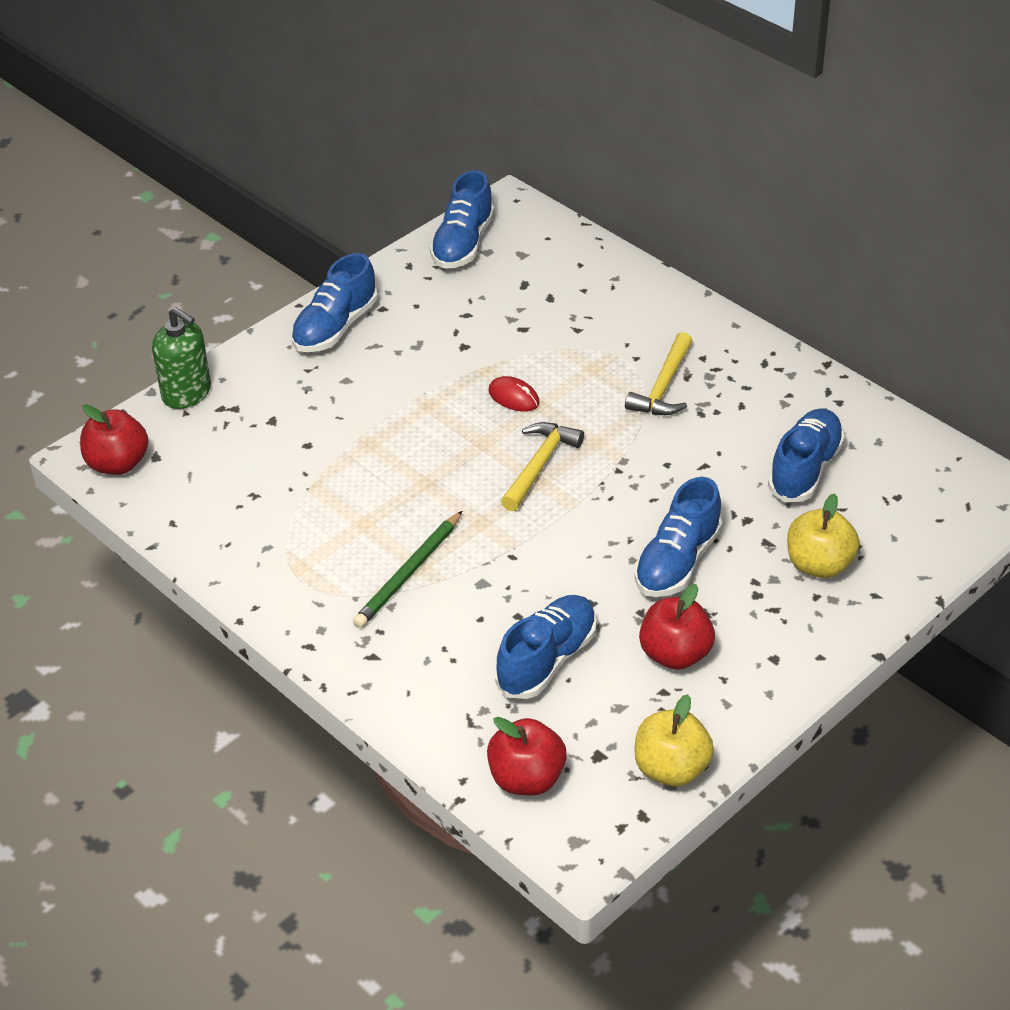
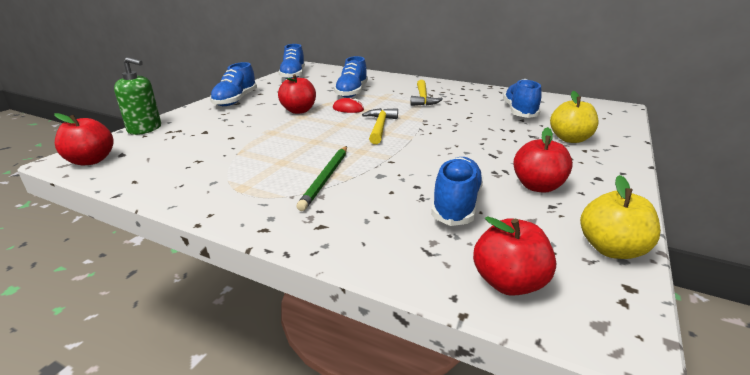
camera: 20 degrees left, 15 degrees down
(430, 386) = (299, 111): none -> red apple
(677, 562) = (493, 149): blue shoe -> blue shoe (351, 92)

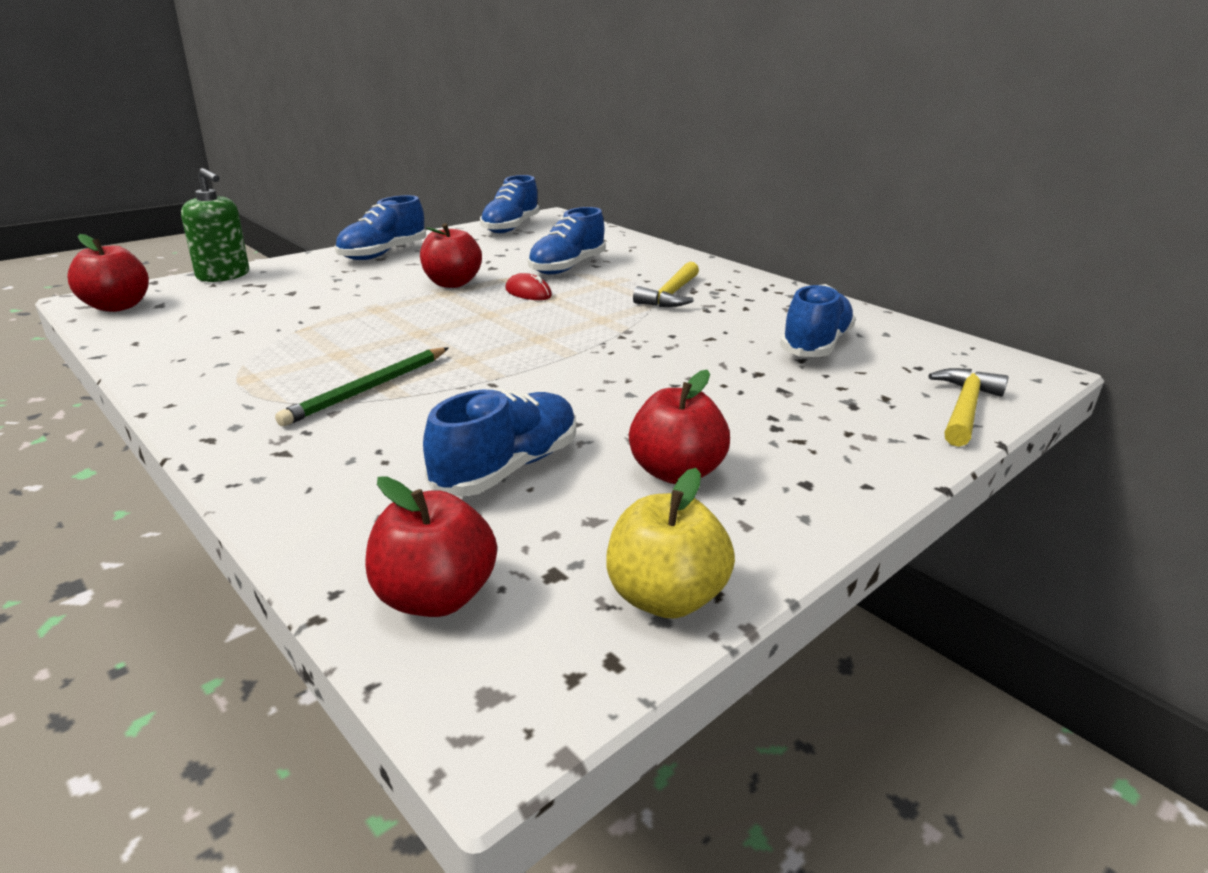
camera: 20 degrees right, 0 degrees up
(380, 127) = (541, 329): yellow hammer -> yellow hammer (964, 409)
(570, 139) = (846, 409): yellow apple -> none

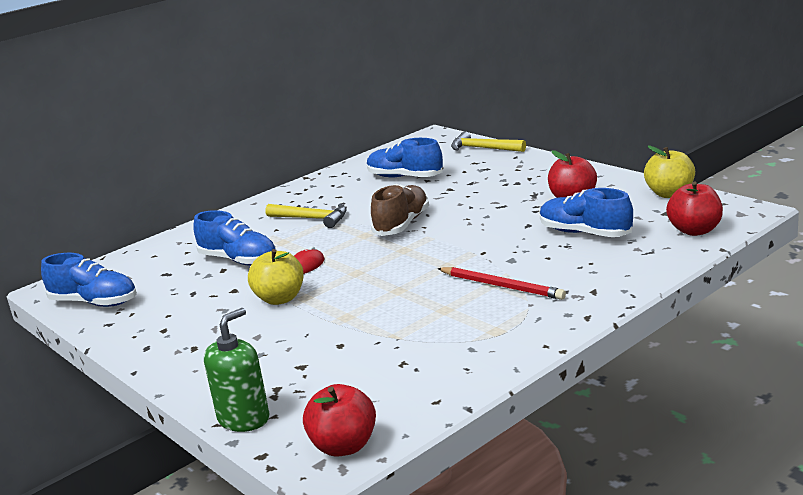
camera: 85 degrees left, 5 degrees down
(369, 389) = (502, 286): green pencil -> red pencil
(383, 254) = (179, 349): blue shoe -> none
(452, 283) = (280, 299): red apple -> yellow apple
(625, 339) = (402, 224): none -> brown shoe

